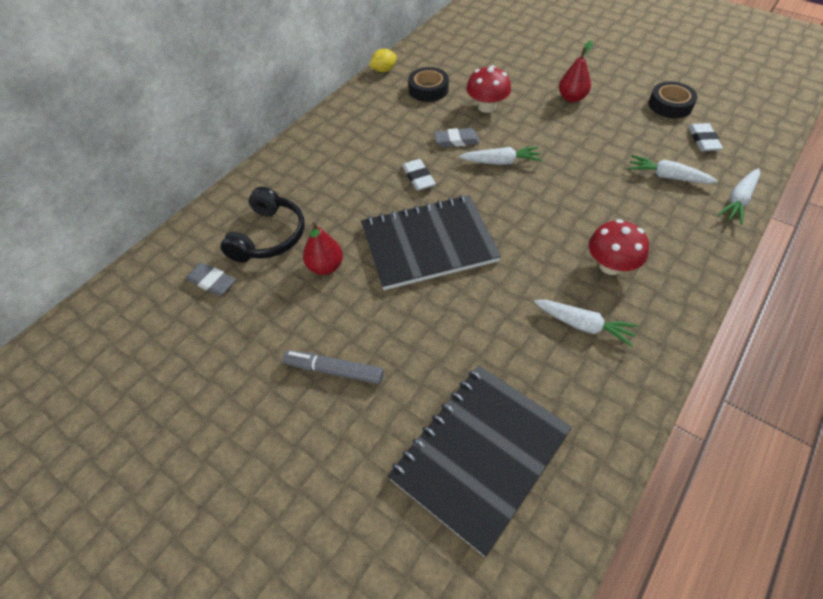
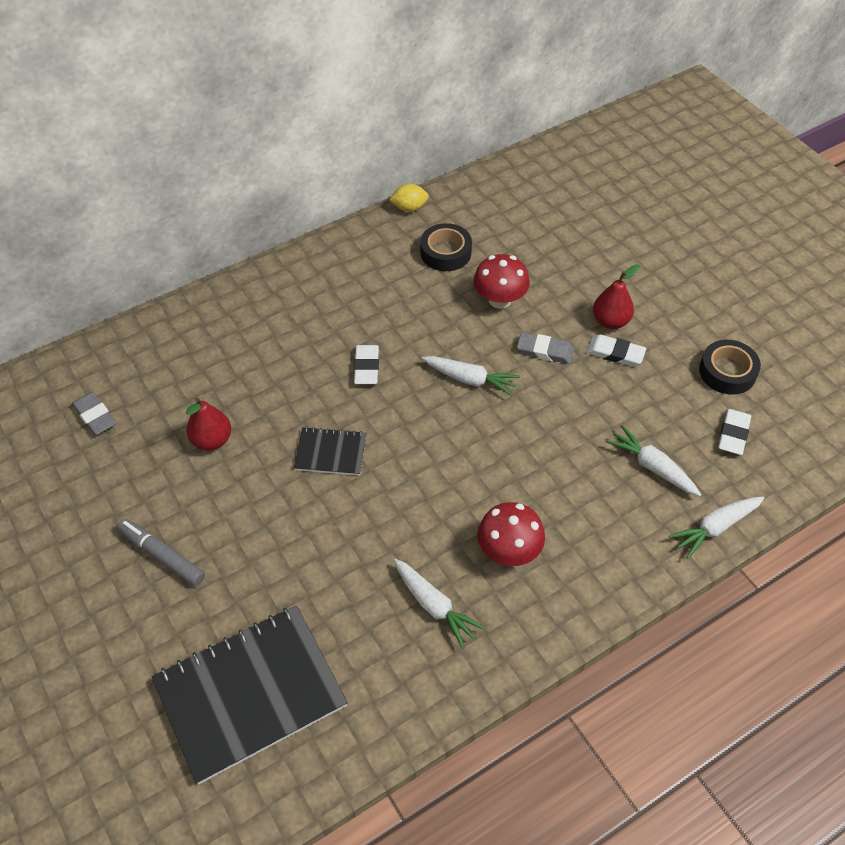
camera: 20 degrees right, 0 degrees up
(269, 236) = (174, 384): black headphones -> none
(428, 244) = (330, 453): black notebook -> black notebook, size x0.48
(456, 140) = (437, 334): grey eraser -> grey eraser (545, 351)
(589, 116) = (615, 353): none -> white eraser

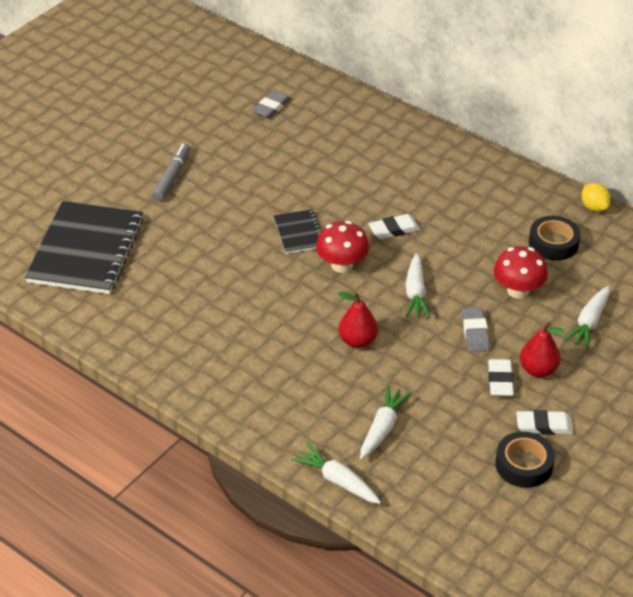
camera: 70 degrees right, 10 degrees down
(212, 440) = (279, 169): red pear -> red pear (357, 341)
(250, 694) = (86, 250): black notebook -> black notebook turned 60 degrees clockwise
(434, 606) = (189, 323): white carrot -> white carrot (589, 322)
(509, 551) = (255, 354): red mushroom -> red mushroom (342, 265)
(733, 434) = (449, 479): white eraser -> white eraser (544, 425)

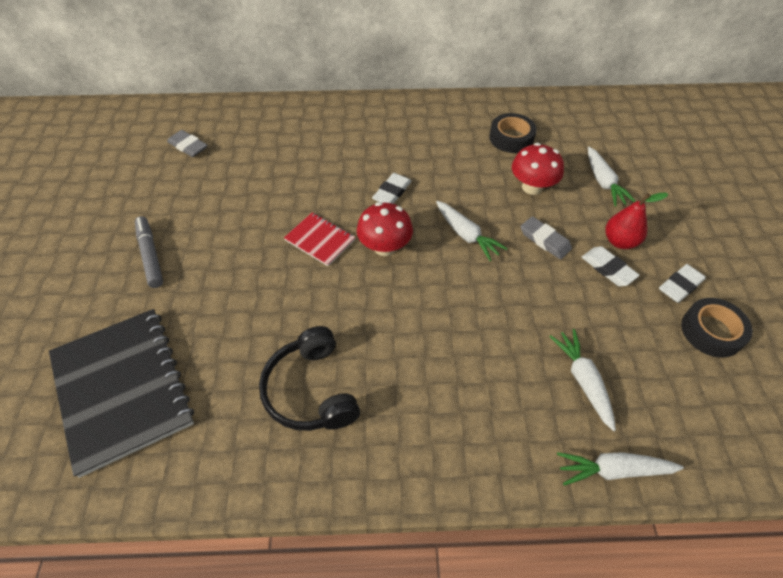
camera: 40 degrees left, 10 degrees up
(196, 320) = (311, 390): none -> black headphones
(271, 107) = (188, 146): grey eraser -> grey eraser turned 45 degrees counterclockwise
(299, 233) = (320, 240): black notebook -> red notebook
(357, 341) = (471, 309): red pear -> none
(594, 207) = (504, 99): yellow lemon -> none

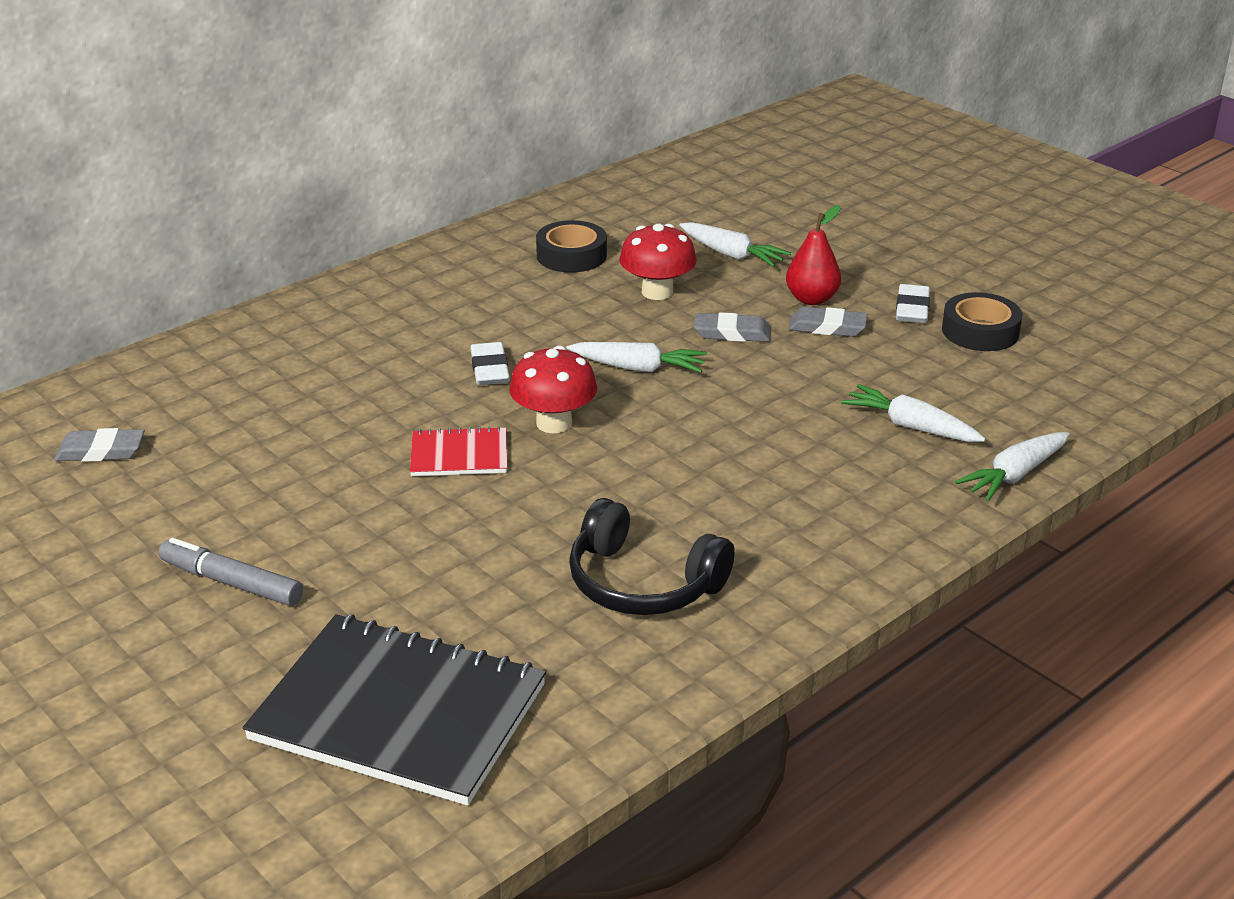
camera: 40 degrees left, 20 degrees down
(608, 268) = (827, 327): white eraser -> grey eraser

